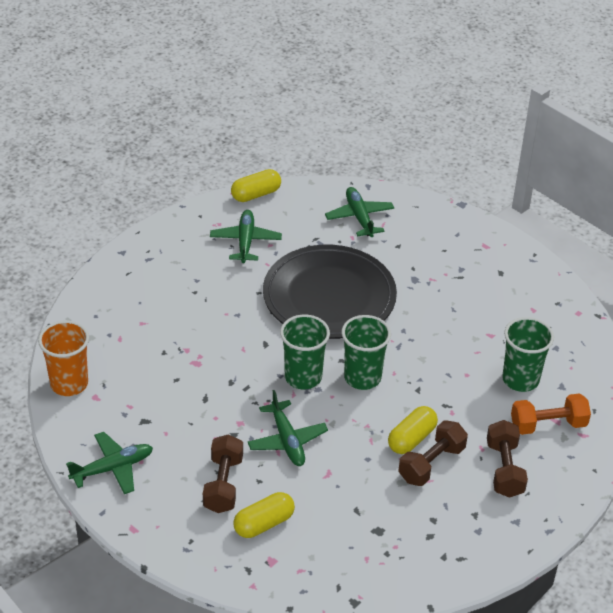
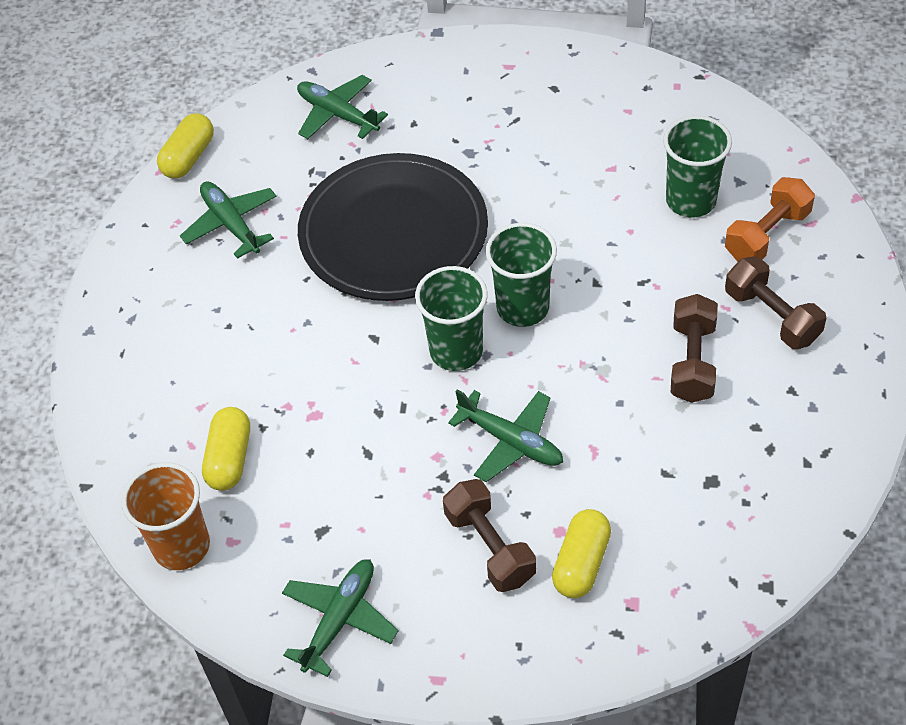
camera: 30 degrees left, 10 degrees up
(411, 439) = (644, 346): yellow capsule -> yellow capsule (229, 458)

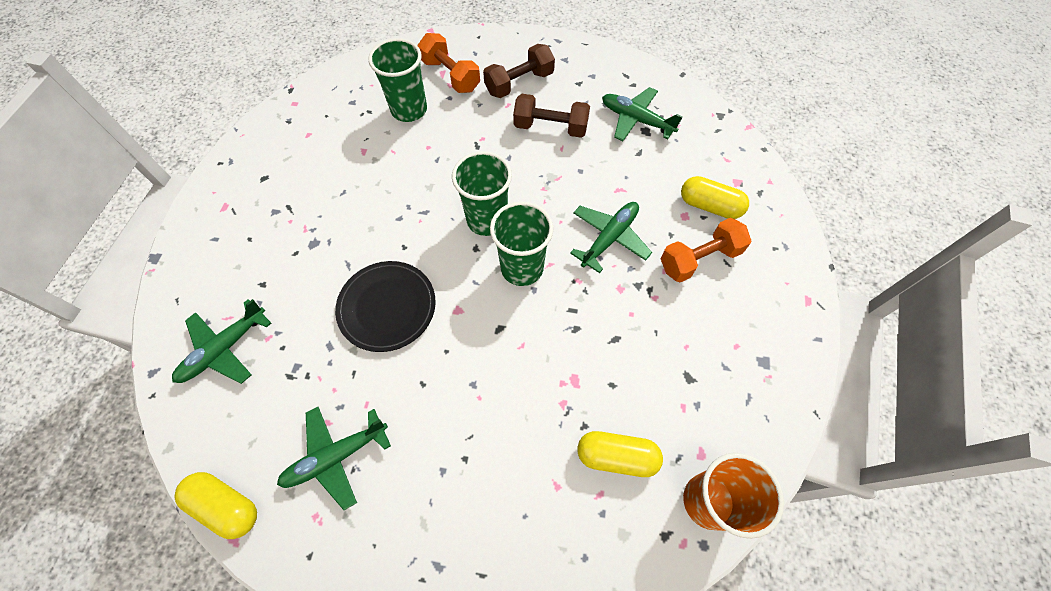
camera: 90 degrees left, 10 degrees up
(340, 619) = (767, 365): green plane -> green plane (636, 120)
(393, 232) = (387, 307): black plate -> black plate, size x0.59
(490, 547) = (699, 259): brown dumbbell -> orange dumbbell

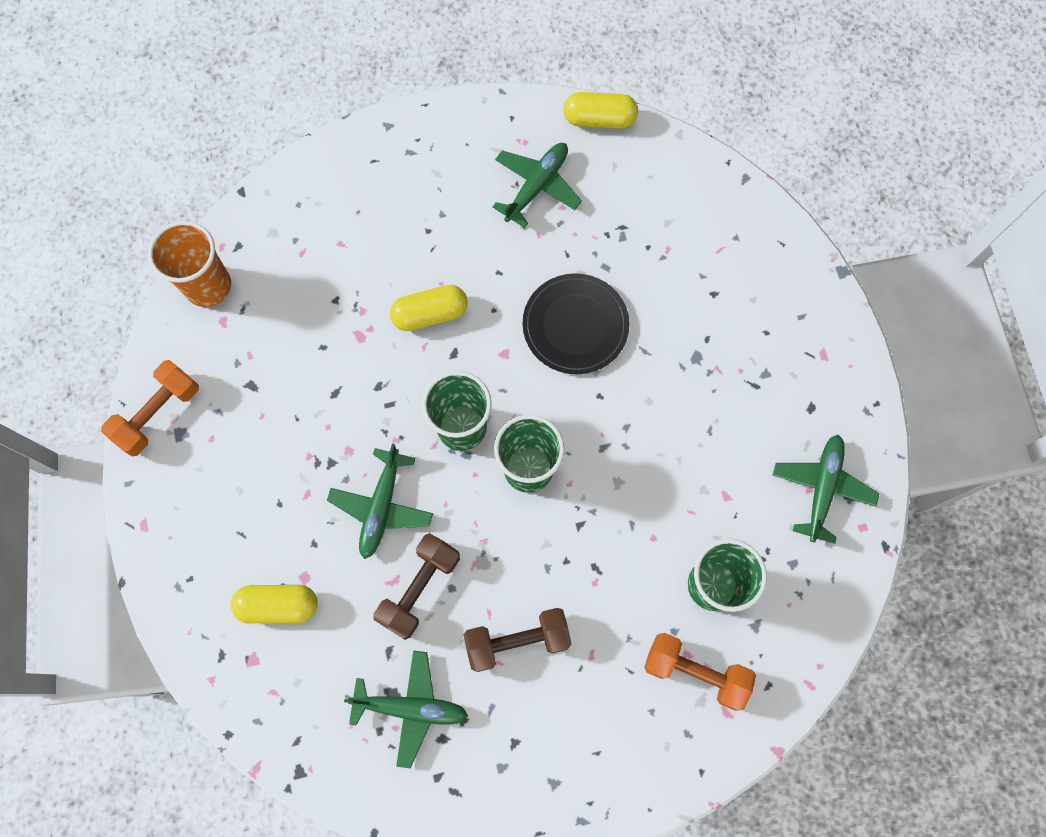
camera: 155 degrees right, 10 degrees up
(224, 349) = (698, 222): green plane -> green plane (822, 488)
(519, 83) = (595, 702): brown dumbbell -> brown dumbbell (419, 588)
(616, 456) = (297, 287): yellow capsule -> yellow capsule (430, 314)
(699, 259) = (273, 524): orange dumbbell -> orange dumbbell (158, 414)

